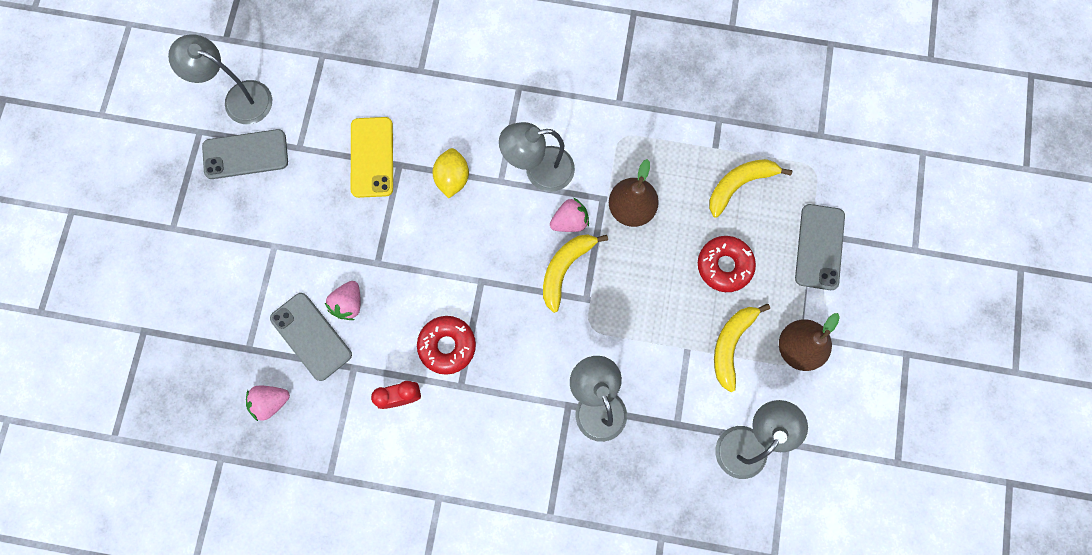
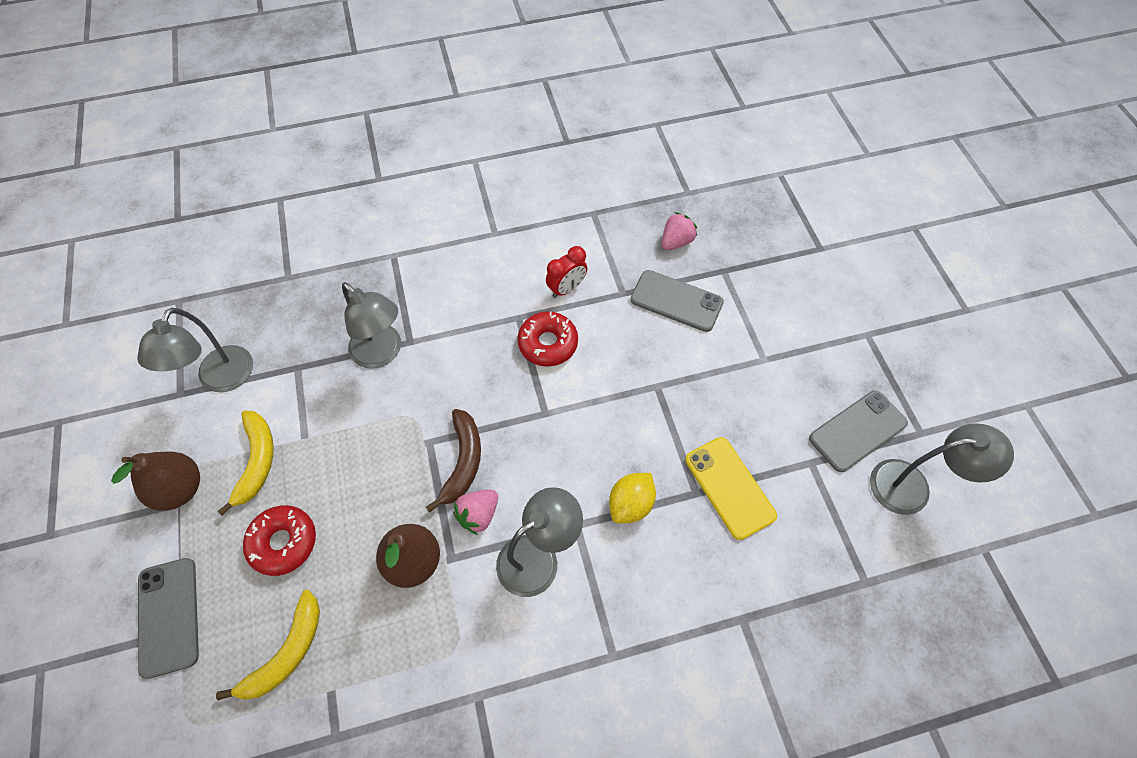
camera: 155 degrees right, 15 degrees down
(348, 304) = (660, 340): pink strawberry -> none
(452, 178) = (630, 504): yellow lemon -> yellow lemon turned 60 degrees clockwise
(565, 269) = (463, 461): yellow banana -> brown banana

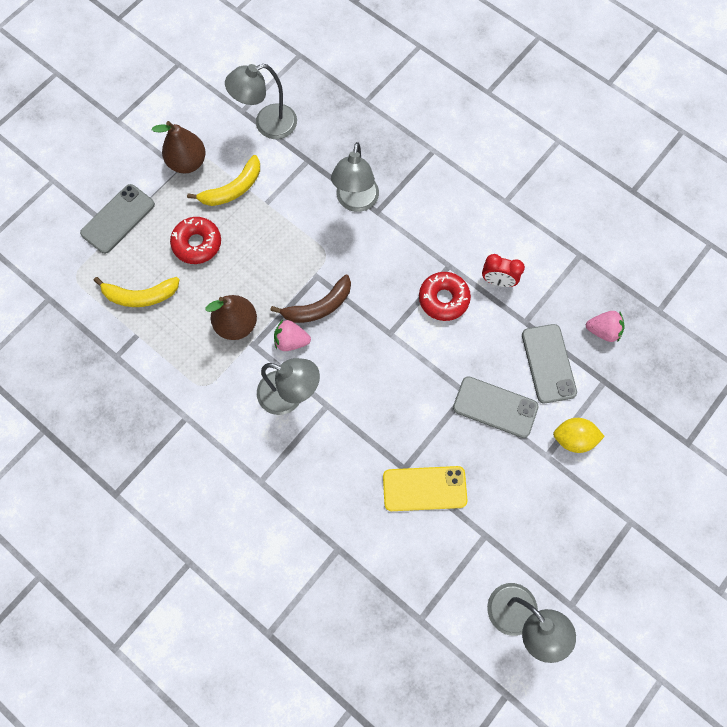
camera: 55 degrees right, 10 degrees up
(630, 504) = (365, 430): yellow lemon -> yellow lemon (573, 438)
(729, 487) = (424, 488): yellow phone -> yellow phone turned 60 degrees clockwise
(857, 431) = (537, 556): grey phone -> grey phone (495, 407)

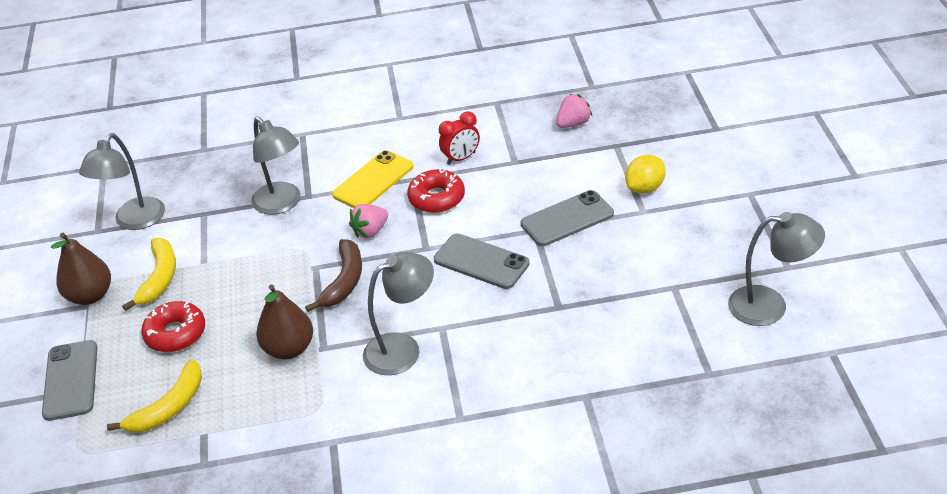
camera: 45 degrees left, 30 degrees down
(291, 341) = (352, 318): pink strawberry -> pink strawberry (370, 231)
(424, 488) = (591, 303): yellow phone -> yellow phone (373, 181)
(548, 363) = (565, 168): grey phone -> grey phone (481, 262)

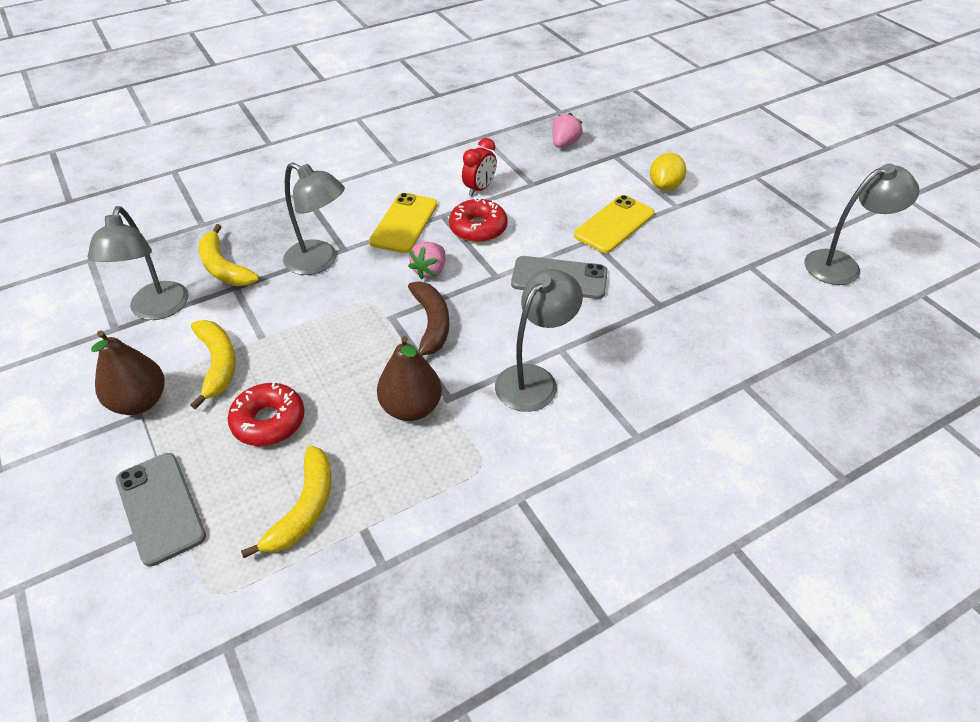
camera: 25 degrees left, 5 degrees up
(202, 194) = (224, 268): none -> yellow banana
(567, 219) = (614, 224): grey phone -> yellow phone

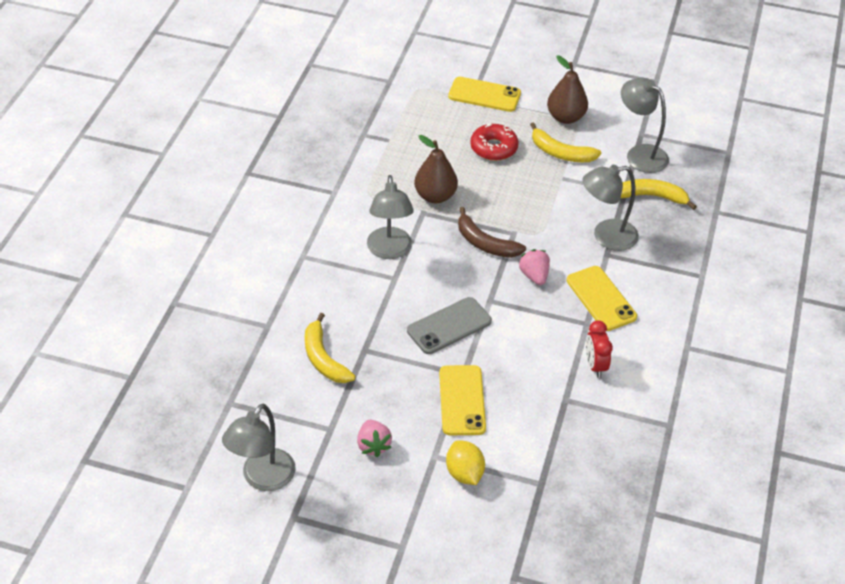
camera: 135 degrees right, 0 degrees up
(160, 508) = (484, 95): grey phone -> yellow phone
(304, 508) = (424, 131): yellow banana -> yellow banana (323, 358)
(478, 228) = (549, 329): red donut -> none
(564, 143) = (596, 467): pink strawberry -> pink strawberry (373, 445)

